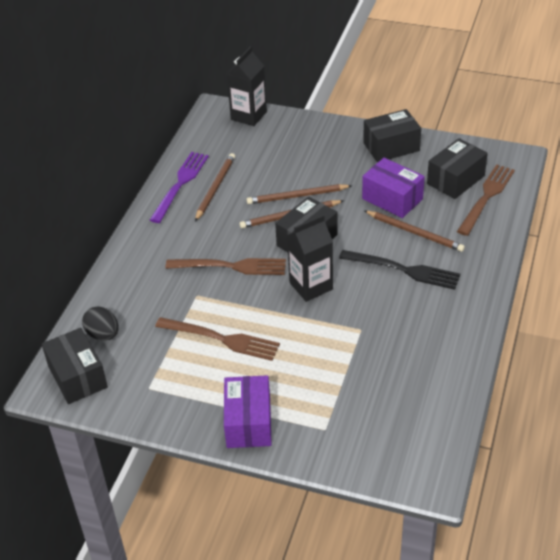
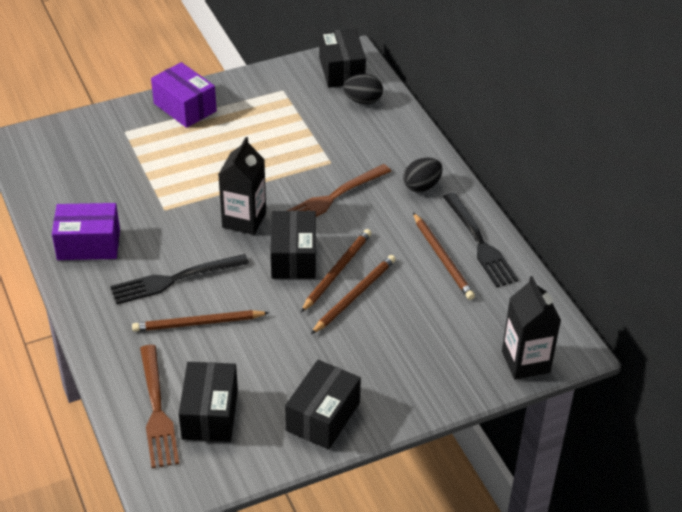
camera: 135 degrees right, 0 degrees up
(77, 377) = (342, 70): black box -> black box turned 60 degrees clockwise
(161, 239) = (422, 186): none -> black egg
(180, 184) = (479, 243): purple fork -> black fork
(221, 339) = (270, 144): brown fork -> none
(392, 199) = (256, 348): purple box -> purple box (88, 244)

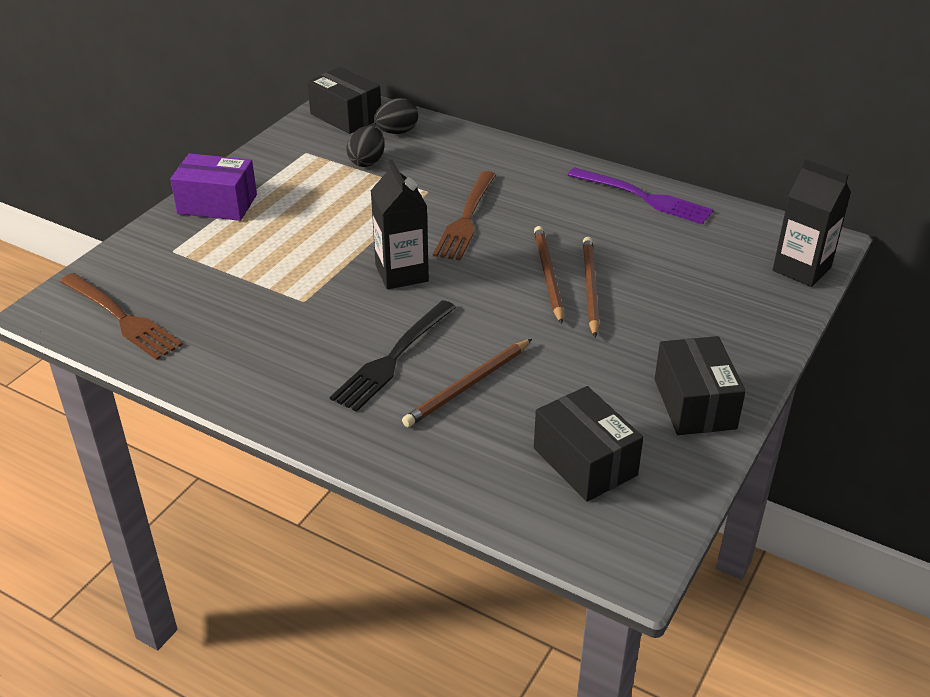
camera: 35 degrees left, 5 degrees down
(88, 244) = (254, 370): purple box -> none
(157, 410) = (526, 488): brown fork -> brown fork (121, 318)
(293, 257) = (491, 283): black box -> none
(422, 186) = (537, 176): black egg -> black egg (367, 162)
(442, 258) = (628, 223): brown pencil -> none
(479, 243) = (643, 197): black fork -> purple fork

